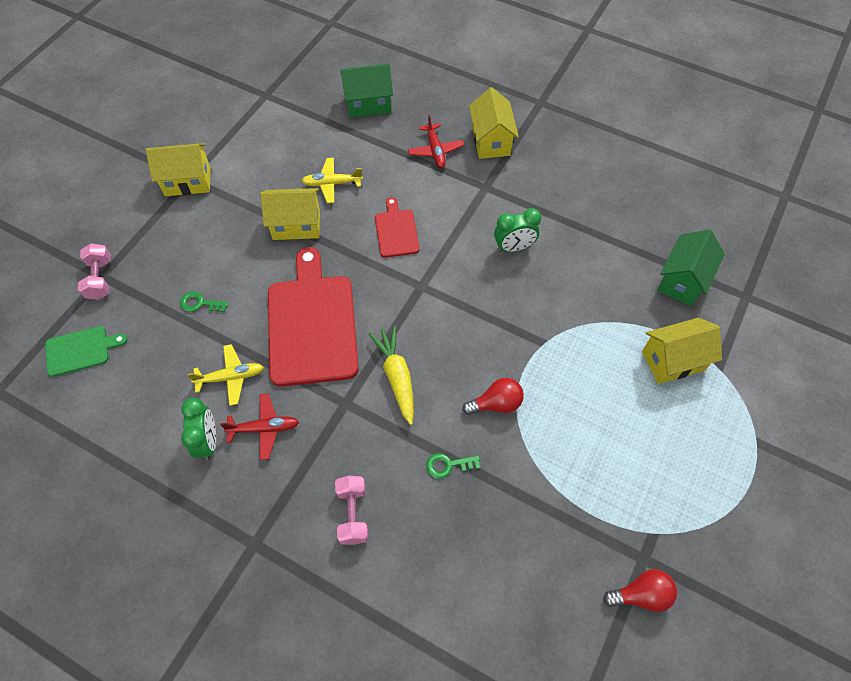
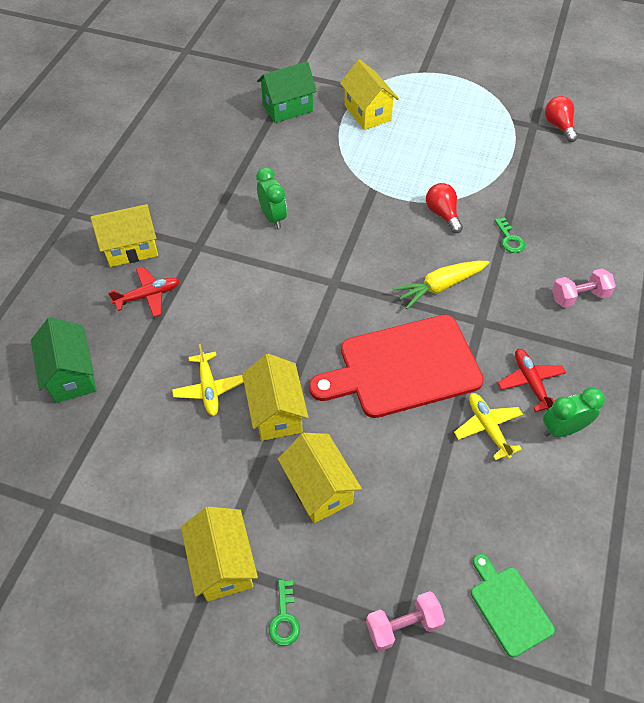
camera: 100 degrees left, 5 degrees down
(200, 303) = (407, 487): green key -> green key (284, 618)
(221, 244) = (319, 488): none -> yellow house
(396, 231) = (269, 314): red cutting board -> none
(682, 280) = (287, 108): green house -> green house turned 45 degrees counterclockwise

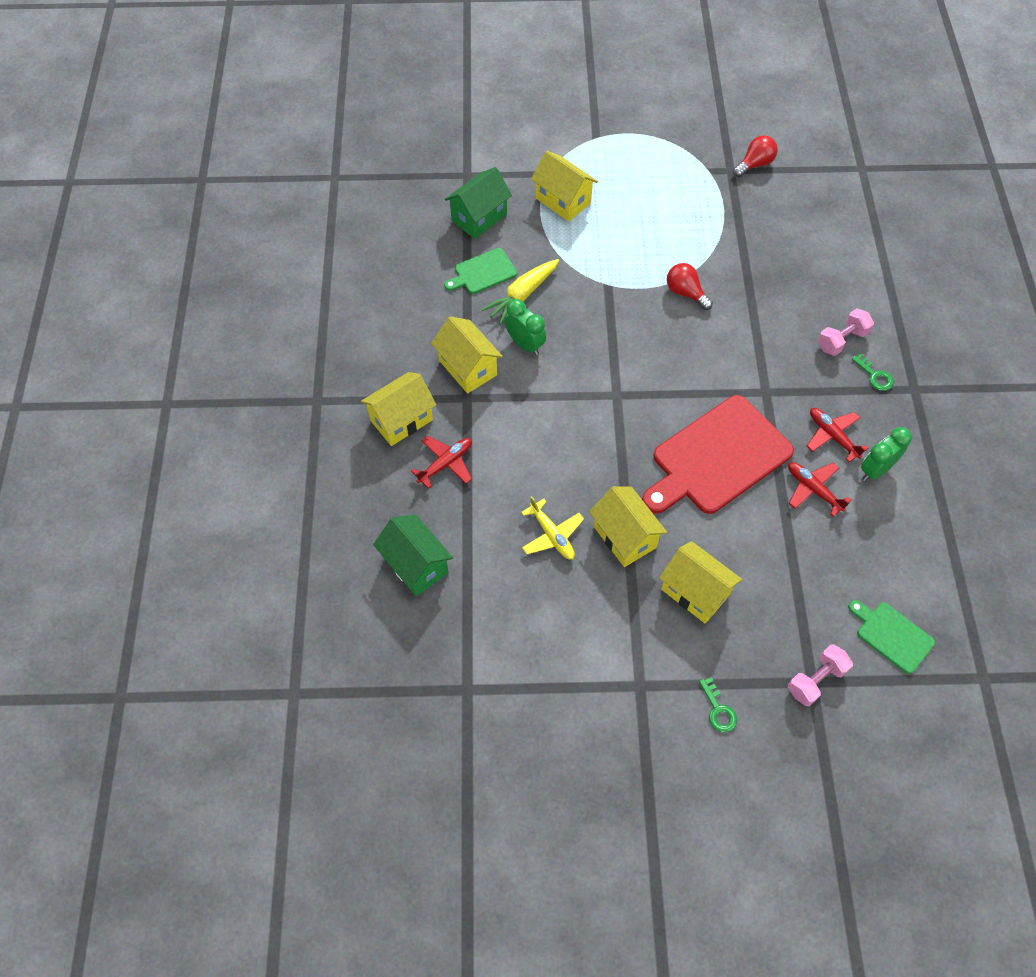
camera: 20 degrees left, 5 degrees up
(223, 564) = (645, 684): yellow house -> yellow house (468, 368)
(267, 150) = (483, 272): none -> green cutting board
(440, 286) = (715, 368): yellow carrot -> yellow carrot (522, 295)
(487, 427) = (813, 489): yellow plane -> red plane
(509, 239) = (758, 300): green key -> green key (875, 376)
(558, 126) = (755, 164): red light bulb -> red light bulb turned 90 degrees clockwise

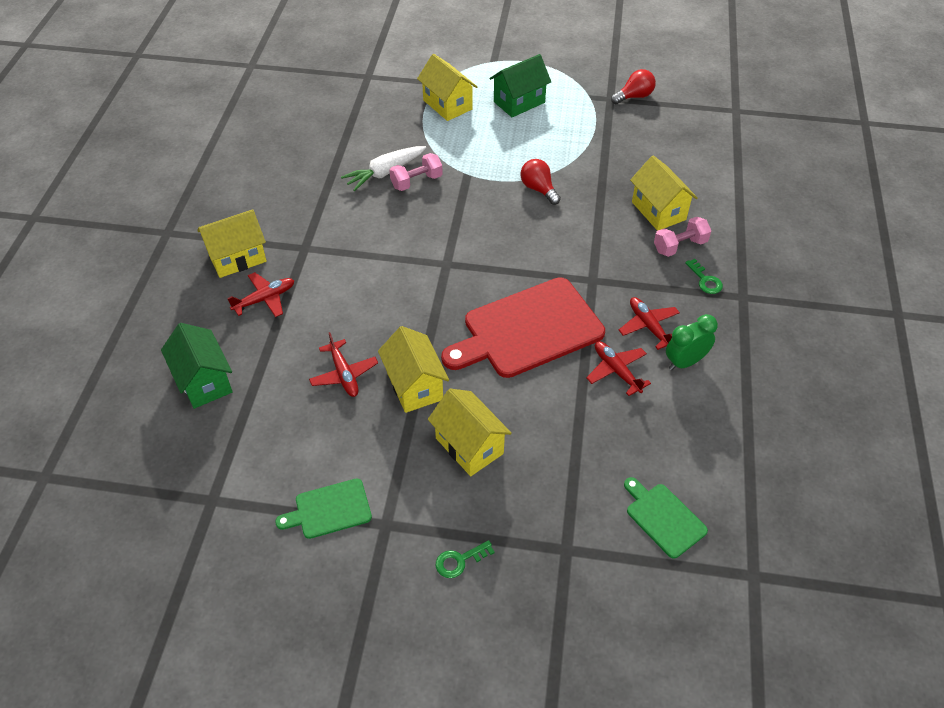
camera: 10 degrees right, 10 degrees down
(468, 368) = (314, 224): yellow house -> yellow house (658, 211)
(479, 217) = (367, 109): green house -> green house (519, 102)
(483, 272) = (355, 151): green cutting board -> green cutting board (329, 509)
(522, 295) = (385, 172): yellow carrot -> white carrot
(525, 344) = (374, 212): green clock -> none
(552, 535) = (344, 374): yellow plane -> red plane
(718, 710) = (459, 561): green key -> green key turned 75 degrees clockwise
(816, 680) = (570, 548): pink dumbbell -> pink dumbbell (416, 181)

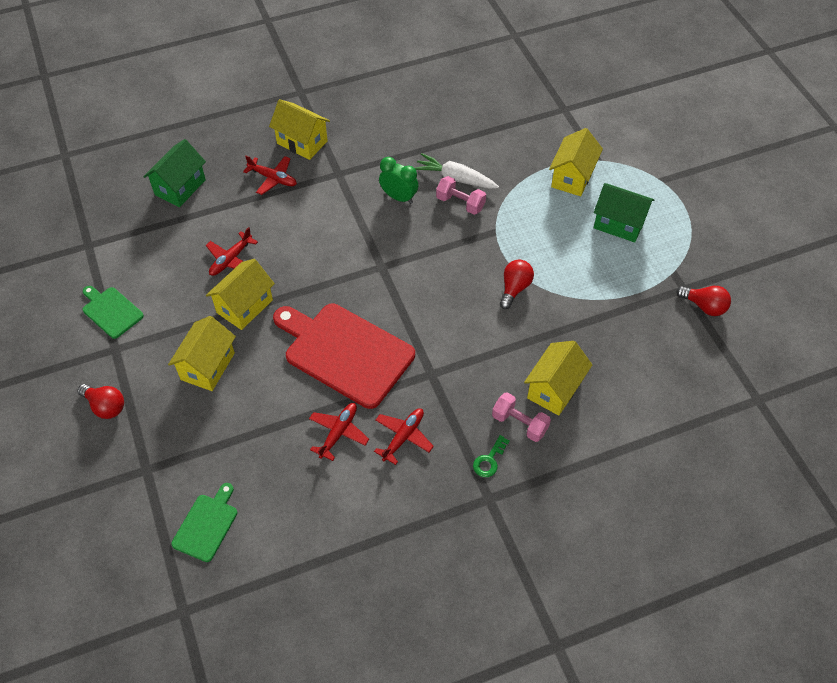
camera: 60 degrees right, 5 degrees up
(459, 561) = (105, 406): green key -> red light bulb
(685, 362) = (379, 480): green clock -> green clock (399, 197)

